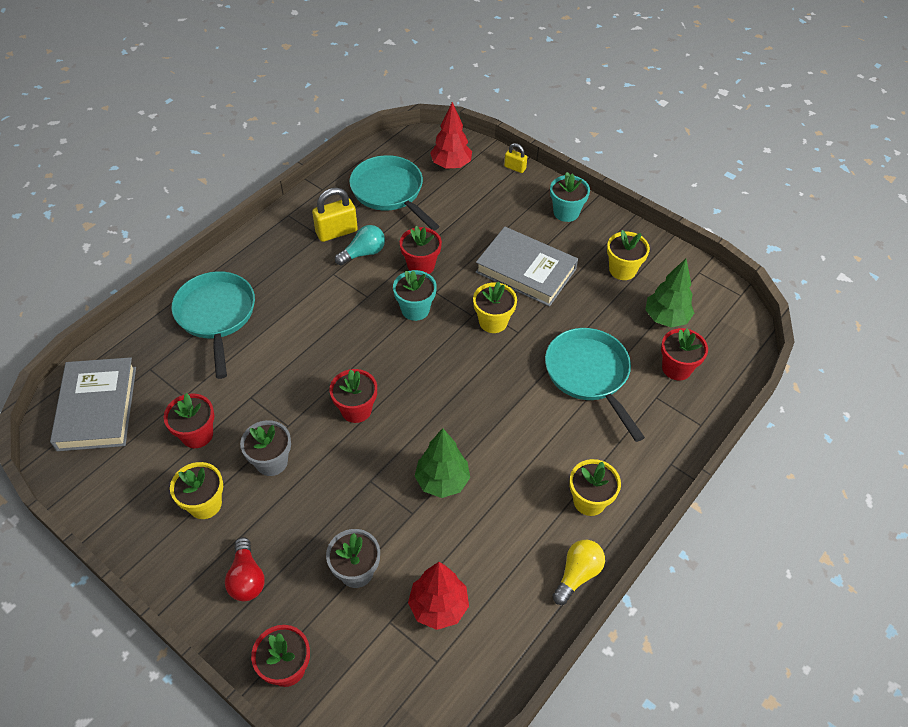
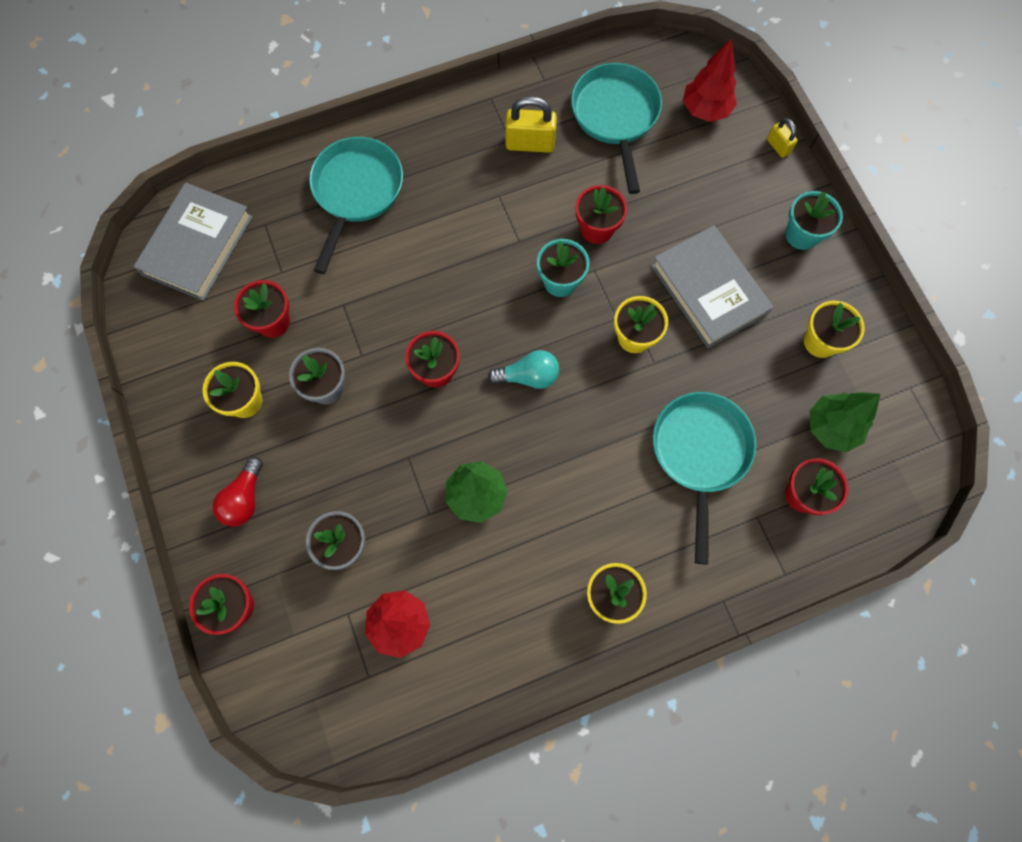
camera: 30 degrees right, 20 degrees up
(363, 253) = (544, 184): turquoise light bulb -> turquoise light bulb (528, 376)
(577, 574) = (550, 666): yellow light bulb -> none

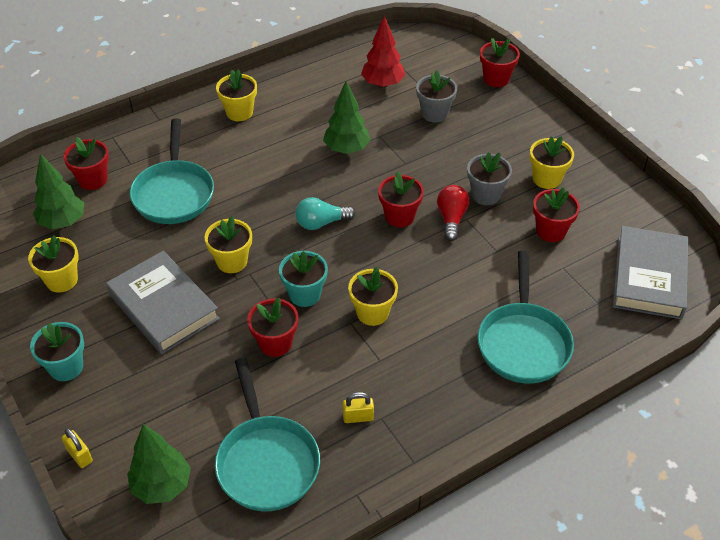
camera: 170 degrees right, 25 degrees down
(244, 498) = (517, 127): red light bulb -> red light bulb (451, 219)
(494, 248) = (372, 313): none -> yellow flower pot
(530, 143) = (358, 417): yellow padlock -> yellow padlock, size x0.56
(705, 110) = (162, 486): red tree -> green tree

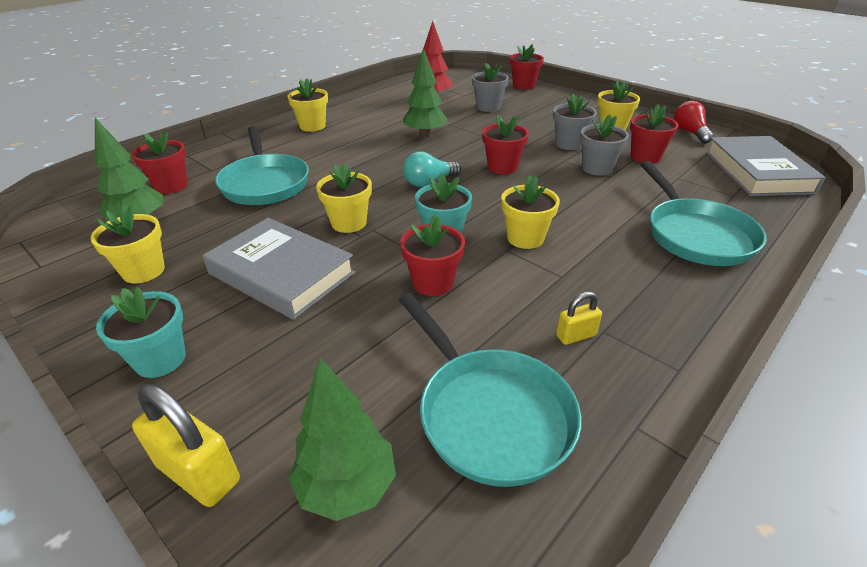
camera: 15 degrees left, 10 degrees down
(79, 455) = (198, 473): yellow padlock -> yellow padlock, size x1.77
(451, 219) = (551, 162): red light bulb -> red light bulb (689, 133)
(491, 237) = (597, 168): none -> grey flower pot

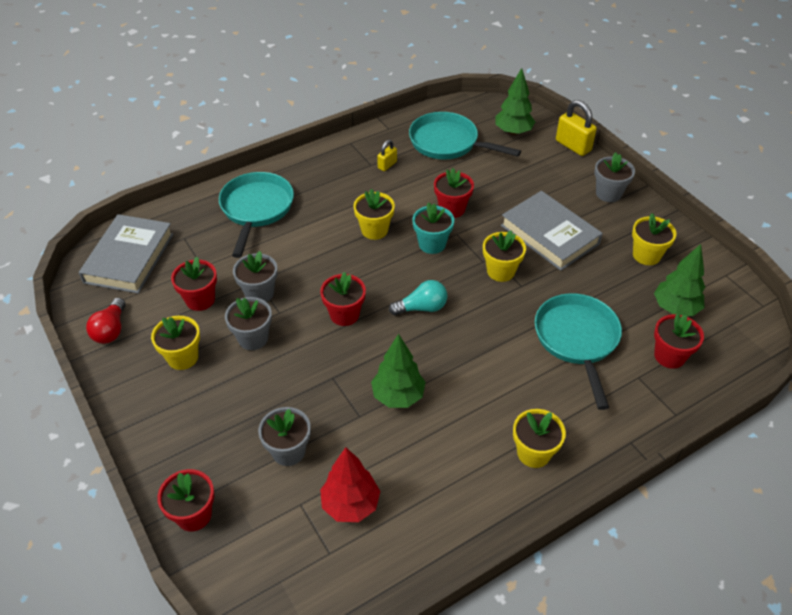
camera: 165 degrees left, 10 degrees up
(160, 359) = (608, 193): turquoise flower pot -> grey flower pot
(489, 414) = (448, 143): turquoise pan -> turquoise pan turned 45 degrees counterclockwise
(576, 335) = (387, 165): yellow padlock -> yellow padlock turned 45 degrees counterclockwise

